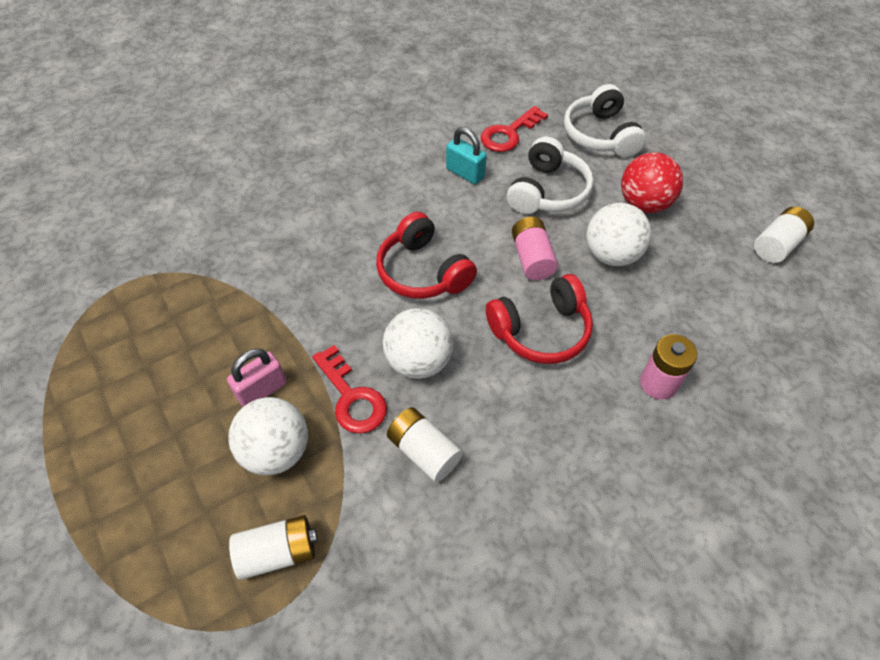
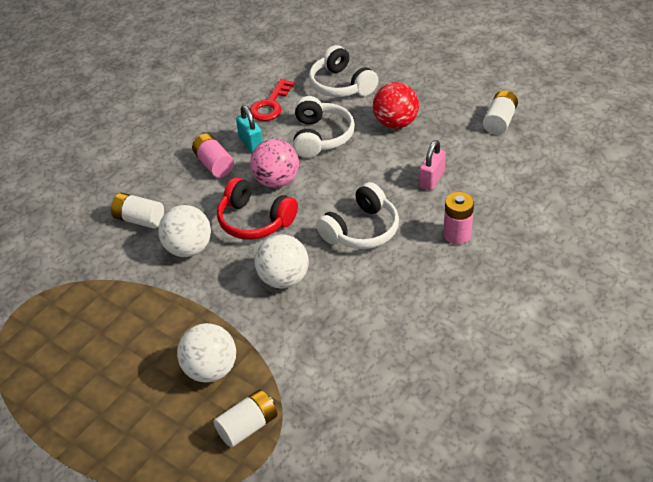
camera: 20 degrees left, 10 degrees down
(262, 390) = (176, 337): pink padlock -> pink padlock (431, 179)
(352, 397) = (247, 318): red key -> none
(424, 451) = (317, 331): white battery -> white battery (139, 219)
(465, 173) = (251, 143): turquoise padlock -> turquoise padlock turned 45 degrees clockwise
(471, 230) = (276, 181): none -> pink ball
(532, 258) = (331, 185): pink battery -> pink battery (214, 164)
(541, 330) = (361, 230): red headphones -> white headphones
(611, 255) = (388, 165): white ball -> white ball (188, 249)

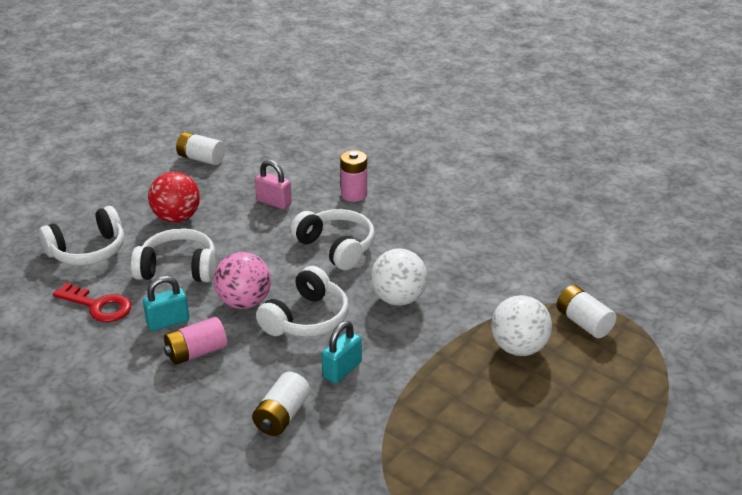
camera: 90 degrees left, 10 degrees down
(188, 249) = (342, 370): white ball -> turquoise padlock
(255, 220) = (306, 318): red headphones -> white headphones

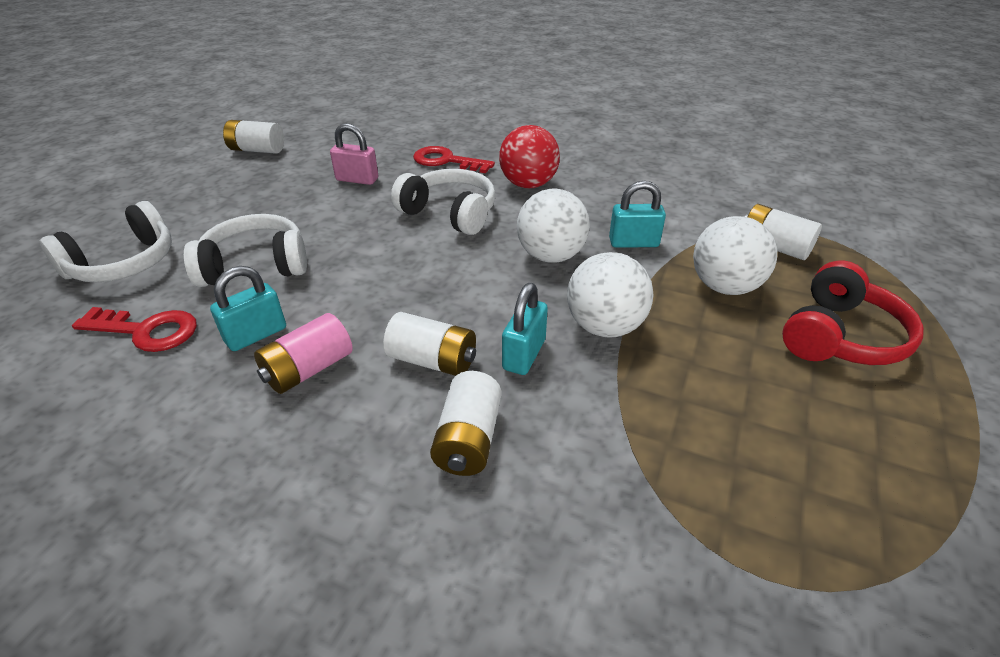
camera: 15 degrees left, 5 degrees up
(177, 218) = (240, 210): red ball -> red ball (528, 184)
(244, 302) = (357, 291): pink ball -> none
(279, 362) = (433, 360): none -> white battery
(306, 318) = (447, 298): white headphones -> none
(354, 194) = (446, 161): pink battery -> red key
(409, 361) = (604, 327): none -> white ball
(470, 299) = (633, 243): none -> turquoise padlock
(579, 401) = (839, 336): none -> red headphones

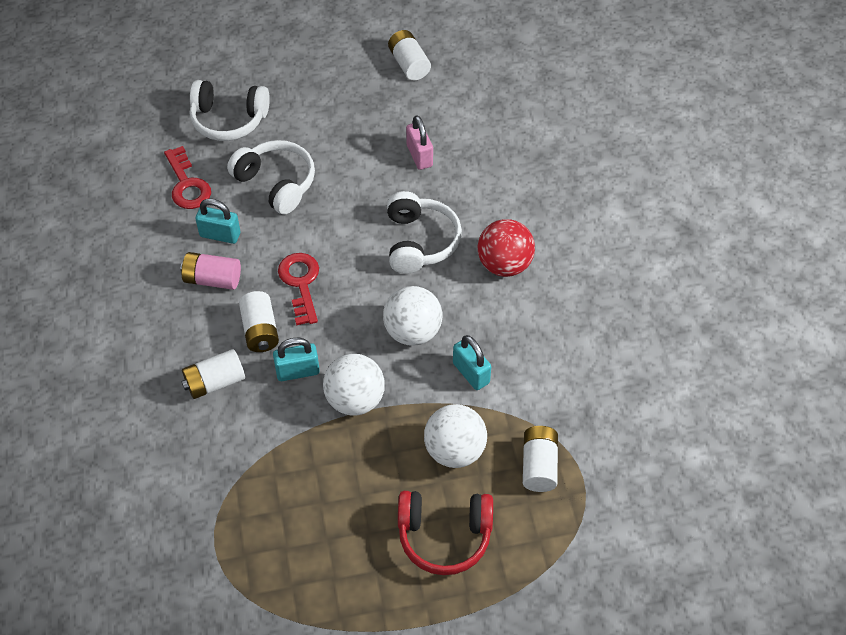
camera: 55 degrees right, 15 degrees up
(446, 161) = (496, 189): red key -> red key (301, 283)

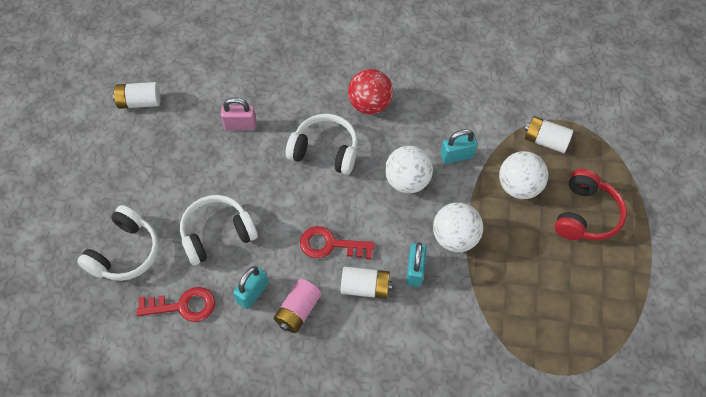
camera: 70 degrees left, 5 degrees up
(215, 382) = (404, 335): white battery -> none

